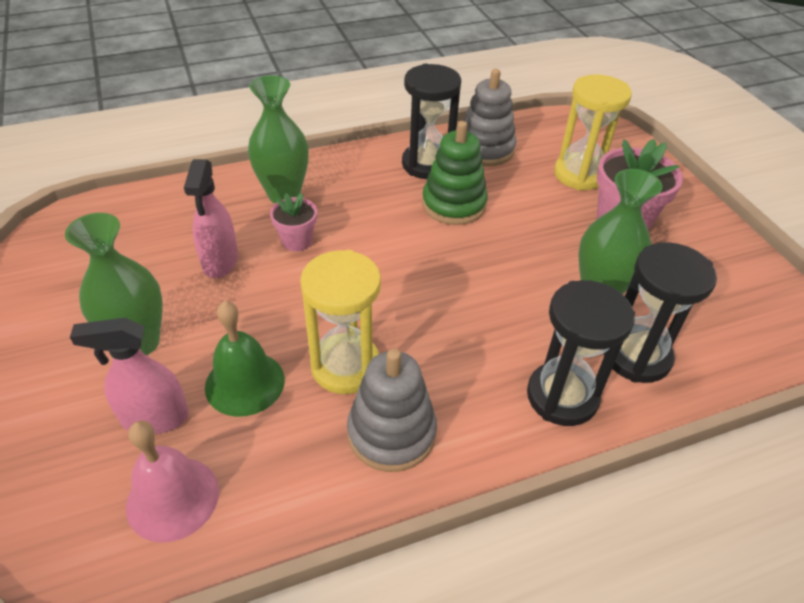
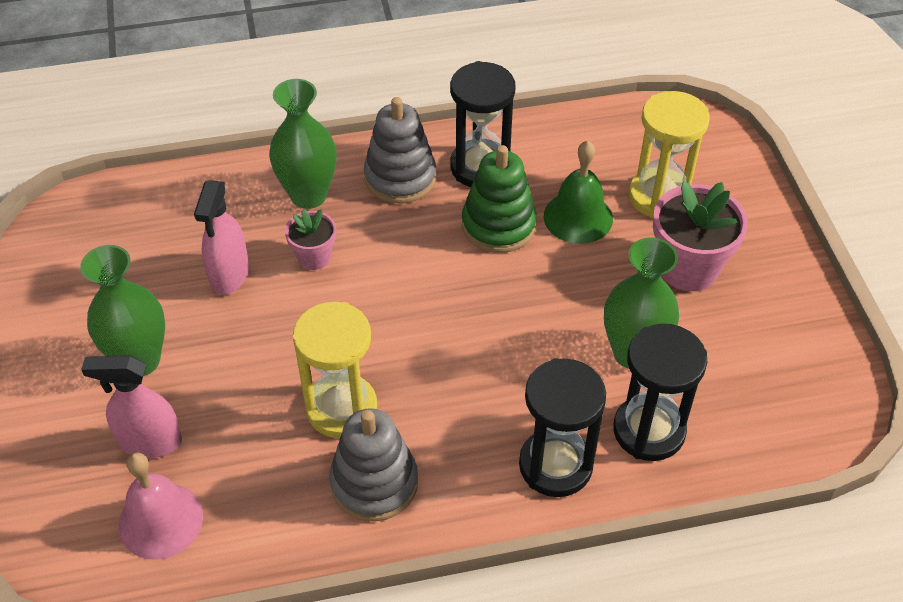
camera: 10 degrees right, 5 degrees up
(245, 383) = (239, 415): green bell -> green bell (578, 217)
(485, 149) = (554, 151): grey stacking toy -> grey stacking toy (400, 177)

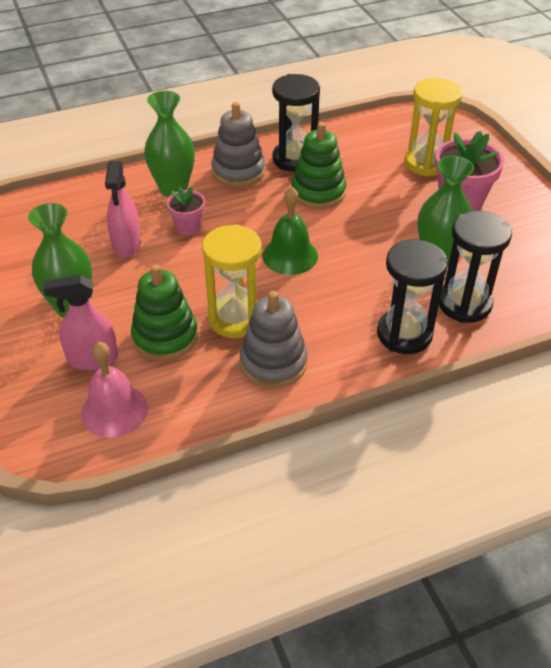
camera: 10 degrees left, 5 degrees down
(247, 422) = (165, 337): none -> green stacking toy
(578, 217) = (373, 181): green bell -> green bell (290, 255)

